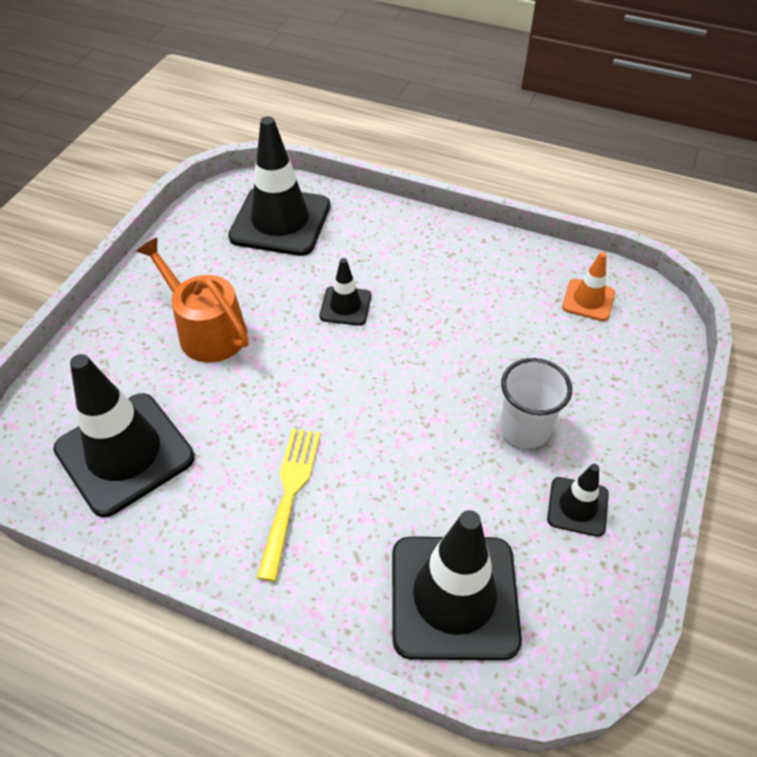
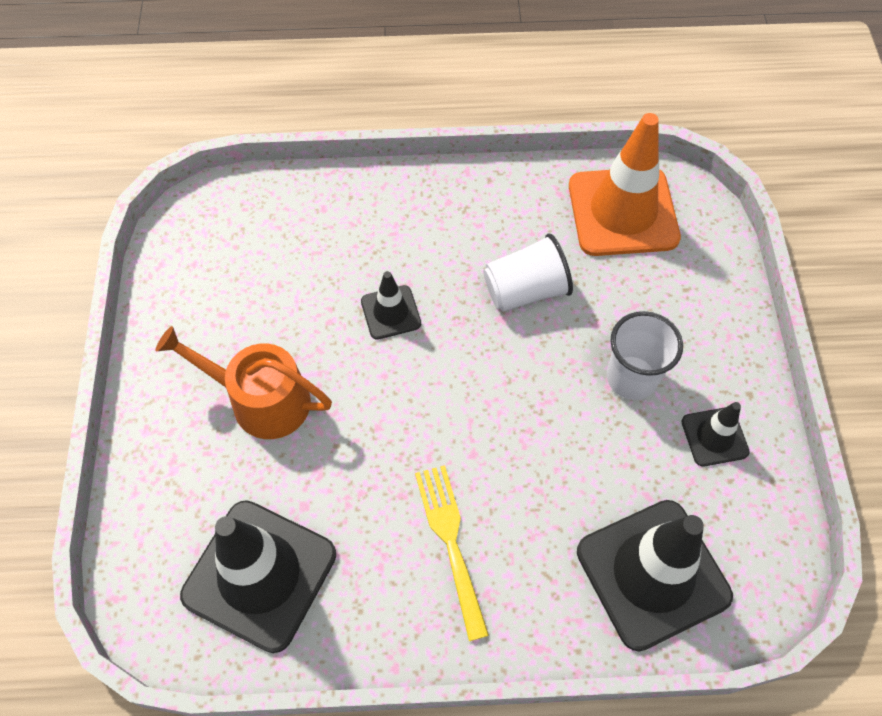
camera: 25 degrees left, 10 degrees up
(280, 221) = (263, 236): black traffic cone -> none
(467, 329) = (525, 290): none -> white cup
(588, 300) = (623, 212): orange traffic cone -> orange traffic cone, size x2.03

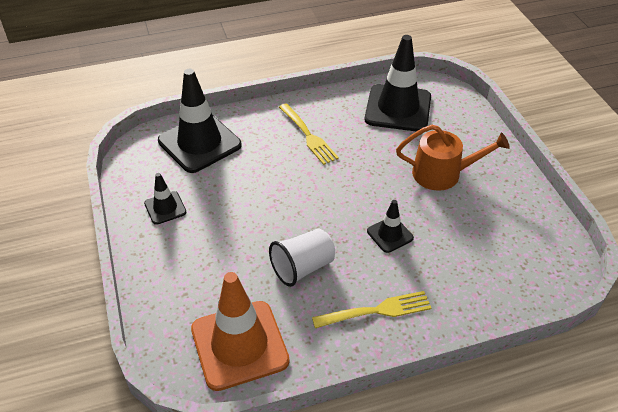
camera: 165 degrees right, 15 degrees down
(451, 215) = (376, 311): none -> yellow fork
(631, 378) = (220, 229): white cup -> none

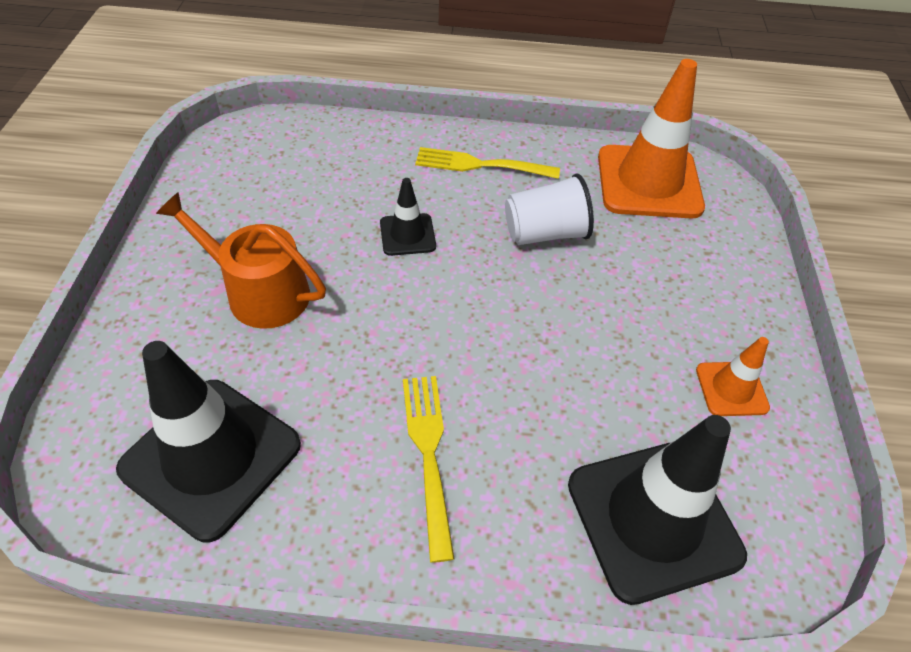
camera: 160 degrees left, 5 degrees up
(165, 208) = (731, 389): black traffic cone -> orange traffic cone

